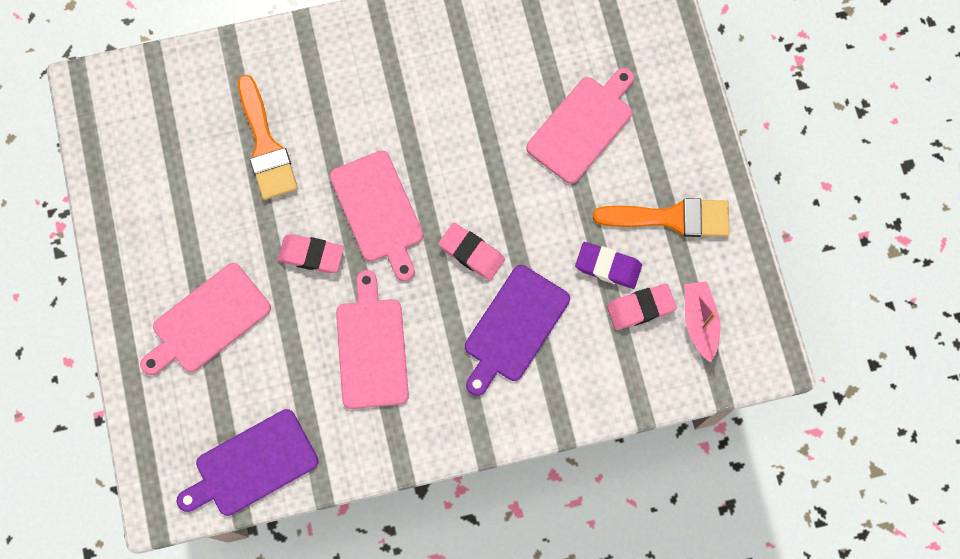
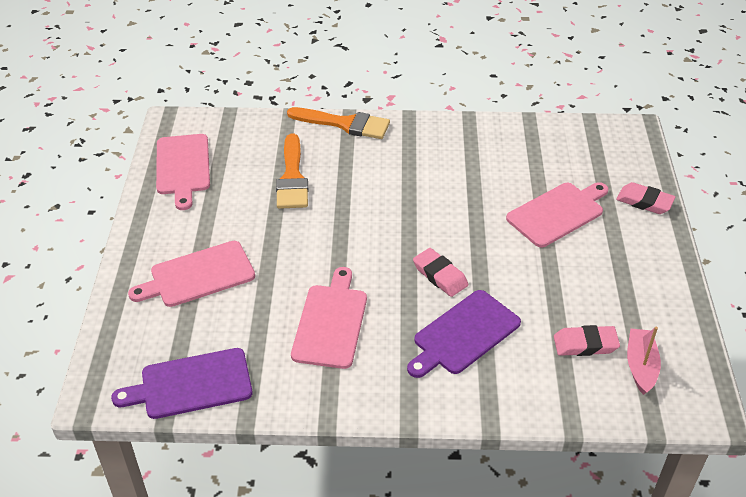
camera: 15 degrees right, 30 degrees down
(311, 255) = (302, 250): pink eraser -> pink eraser (644, 202)
(378, 211) = (369, 233): pink cutting board -> pink cutting board (183, 167)
(608, 267) = (560, 309): purple eraser -> none
(671, 218) = (625, 286): orange brush -> orange brush (344, 124)

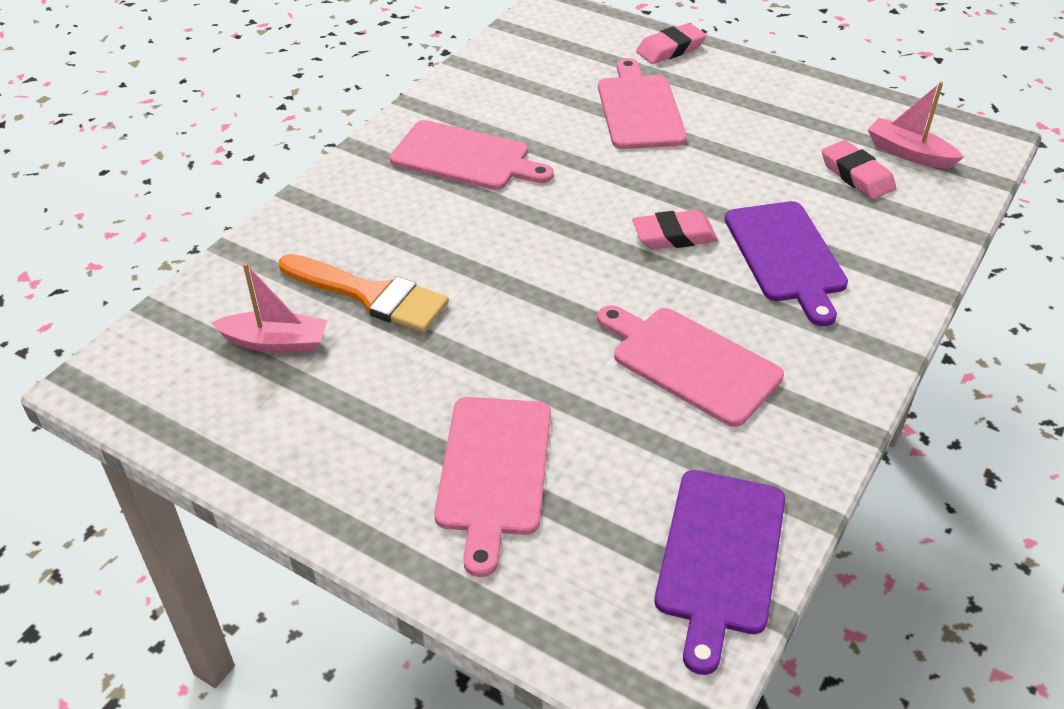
camera: 60 degrees left, 0 degrees up
(183, 167) = (226, 406): pink cutting board -> pink cutting board (465, 157)
(235, 162) = (275, 342): none -> pink boat
(344, 124) = (308, 205): orange brush -> none
(585, 344) = (856, 175): pink eraser -> pink eraser turned 60 degrees counterclockwise

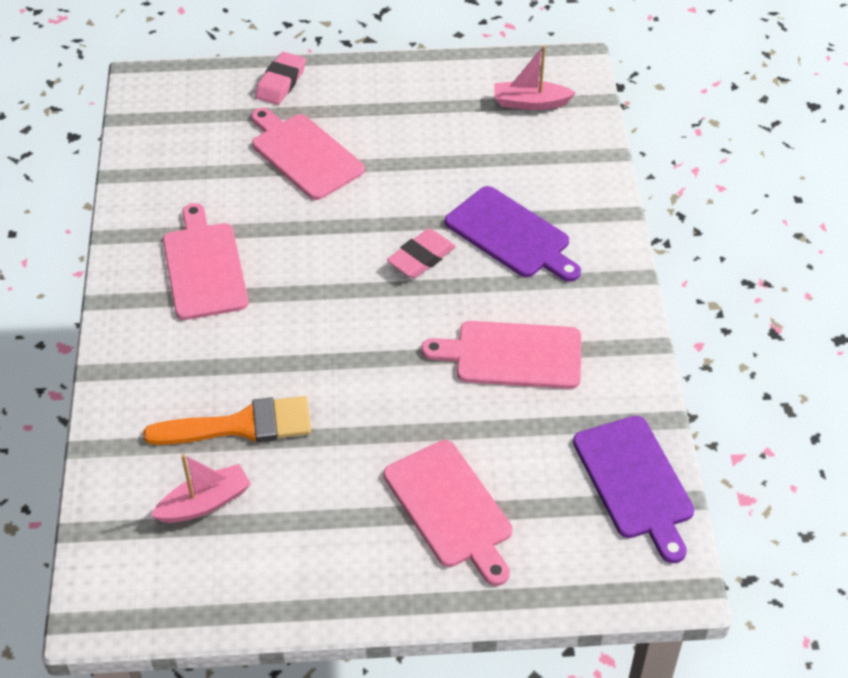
camera: 35 degrees left, 5 degrees up
(465, 157) = (204, 267): pink cutting board -> pink cutting board turned 90 degrees counterclockwise
(856, 175) = (508, 140): pink eraser -> none

